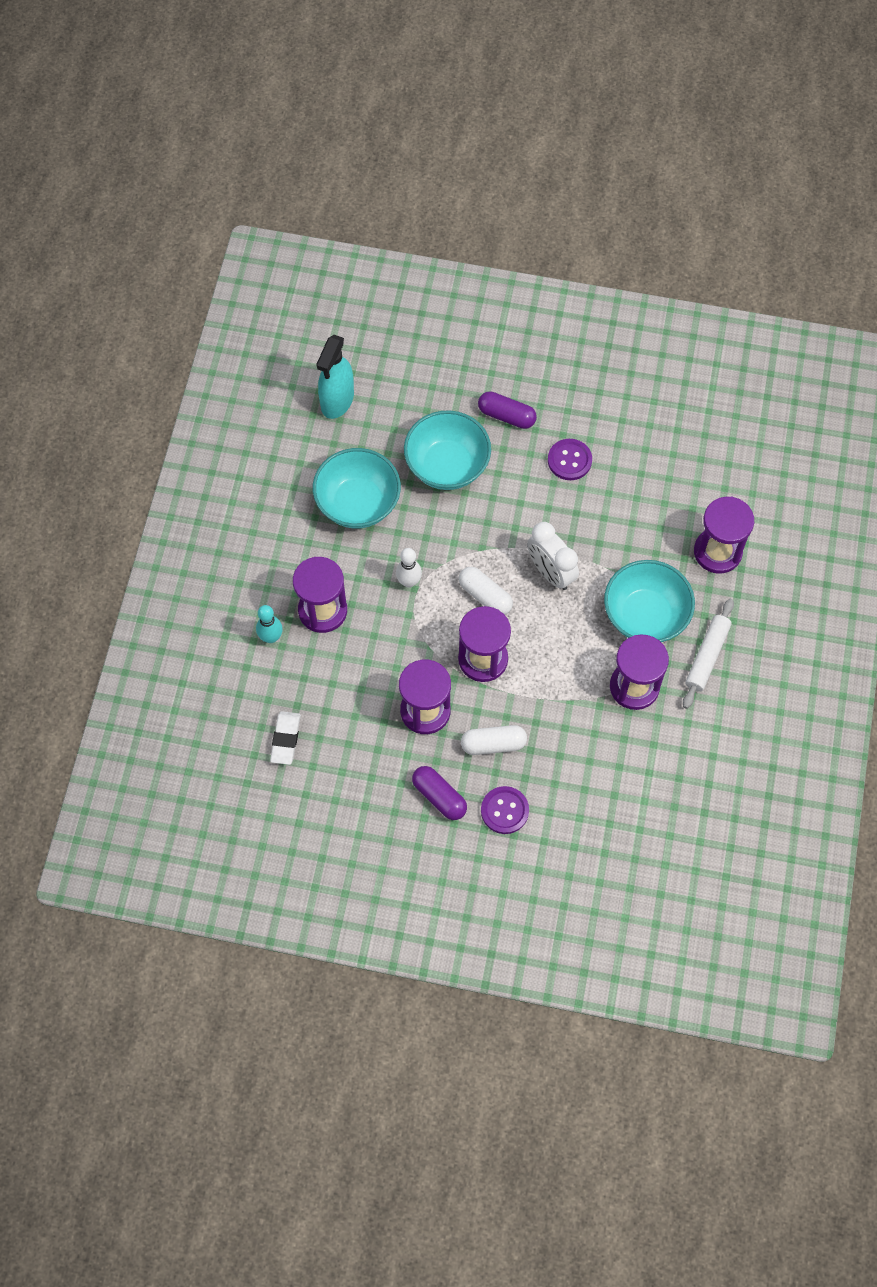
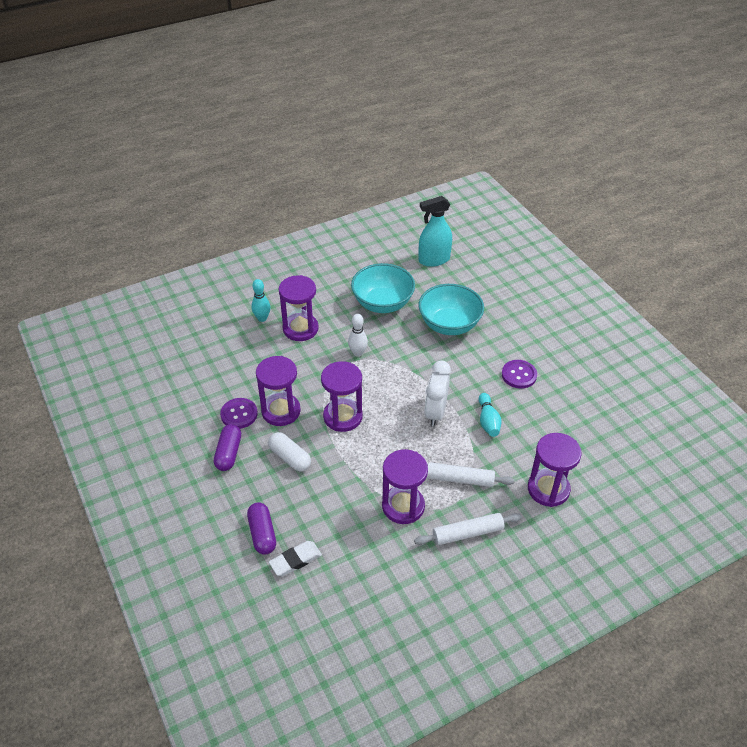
camera: 50 degrees right, 20 degrees down
(285, 739) = (203, 361): white eraser -> white eraser (295, 560)
(485, 596) = (386, 392): white capsule -> none
(504, 810) = (248, 492): purple button -> purple button (239, 414)
(506, 416) = (511, 330): purple capsule -> purple capsule (262, 534)
(600, 535) = (488, 421): none -> turquoise bowling pin
(645, 615) = (459, 479): turquoise bowl -> white rolling pin

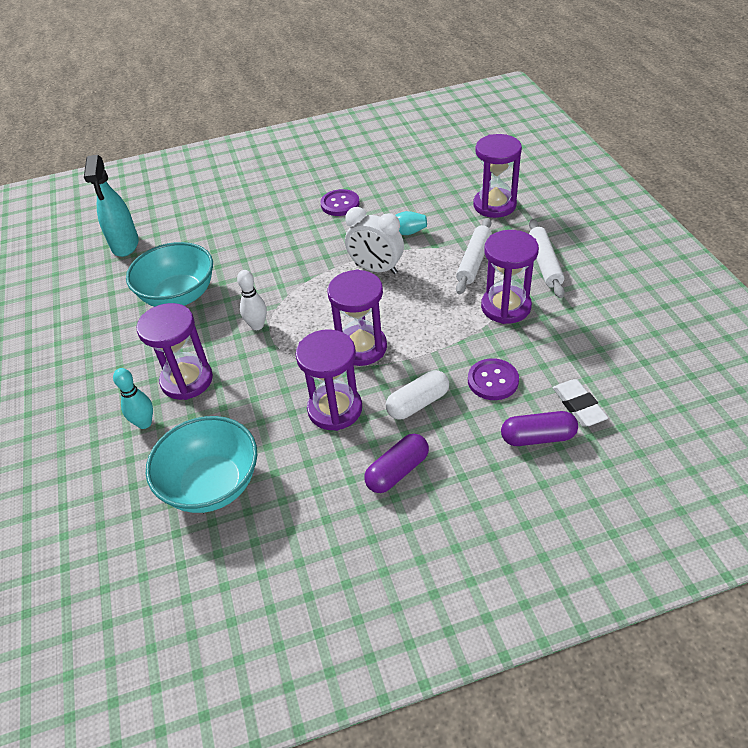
camera: 75 degrees left, 0 degrees up
(228, 453) = (397, 471): purple capsule -> purple capsule turned 60 degrees counterclockwise
(239, 414) = (327, 457): purple button -> purple button (493, 381)
(449, 325) = (243, 244): turquoise bowl -> turquoise bowl (212, 485)

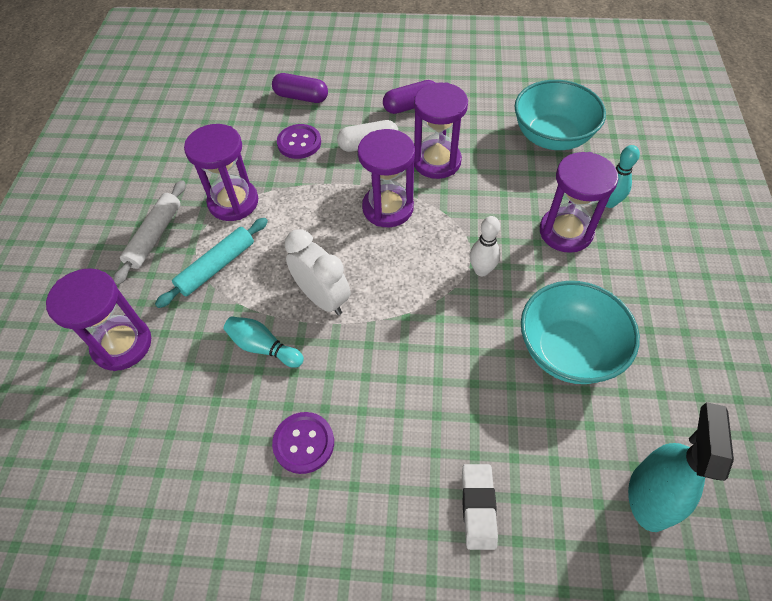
camera: 160 degrees left, 10 degrees up
(474, 261) = (216, 267): white rolling pin -> turquoise rolling pin
(578, 406) = (255, 107): white eraser -> white eraser (478, 507)

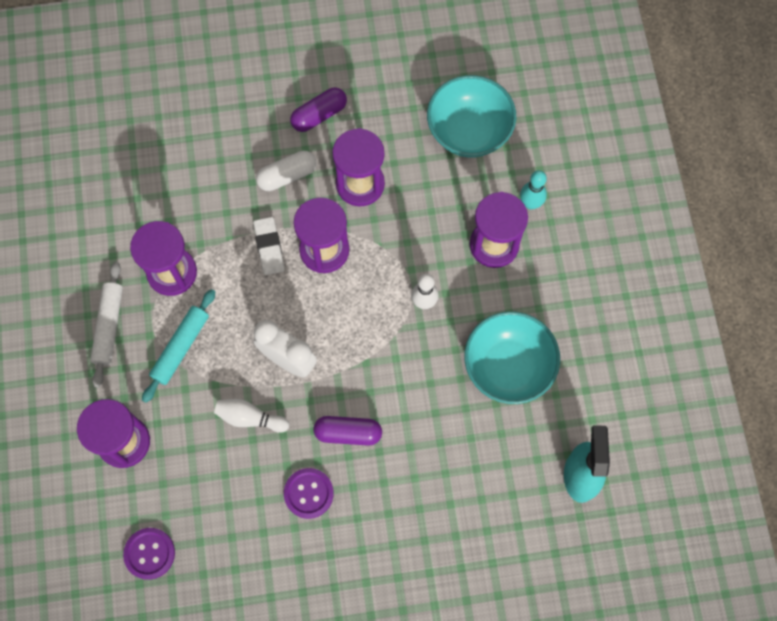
camera: 15 degrees left, 15 degrees up
(263, 347) = (250, 418): turquoise bowling pin -> white bowling pin
(299, 143) = (215, 186): purple button -> purple button (149, 553)
(301, 97) = (199, 123): purple capsule -> purple capsule (348, 433)
(478, 507) = (454, 513): white eraser -> white eraser (269, 247)

